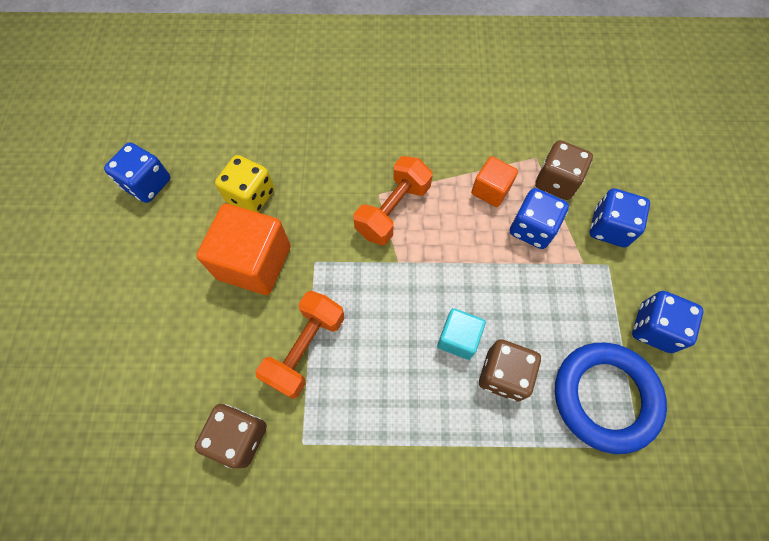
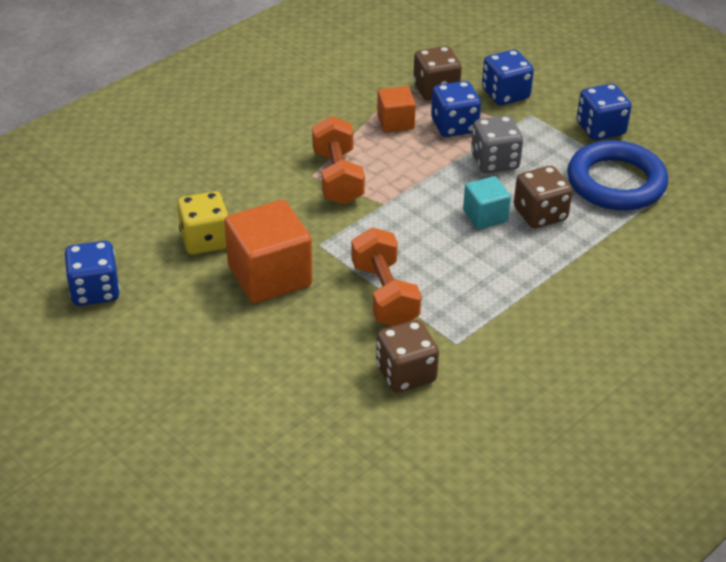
camera: 45 degrees left, 25 degrees down
(525, 290) = (494, 161): none -> grey dice

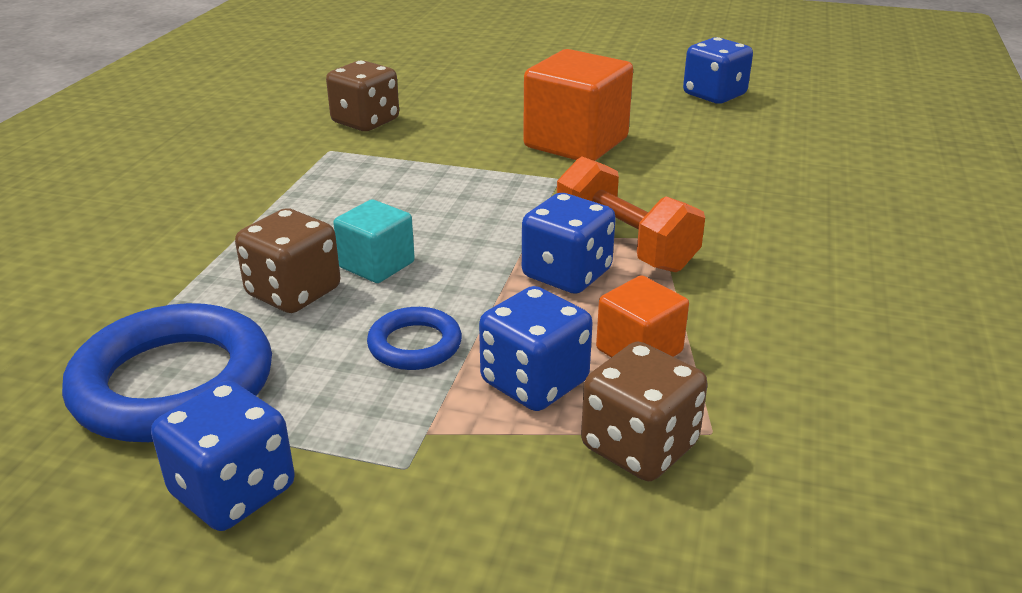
camera: 150 degrees right, 10 degrees down
(205, 240) = (681, 148): yellow dice -> none
(384, 295) = (439, 161): orange dumbbell -> none
(494, 161) = (415, 345): grey dice -> blue ring
(505, 94) = (491, 498): blue dice -> blue dice (567, 274)

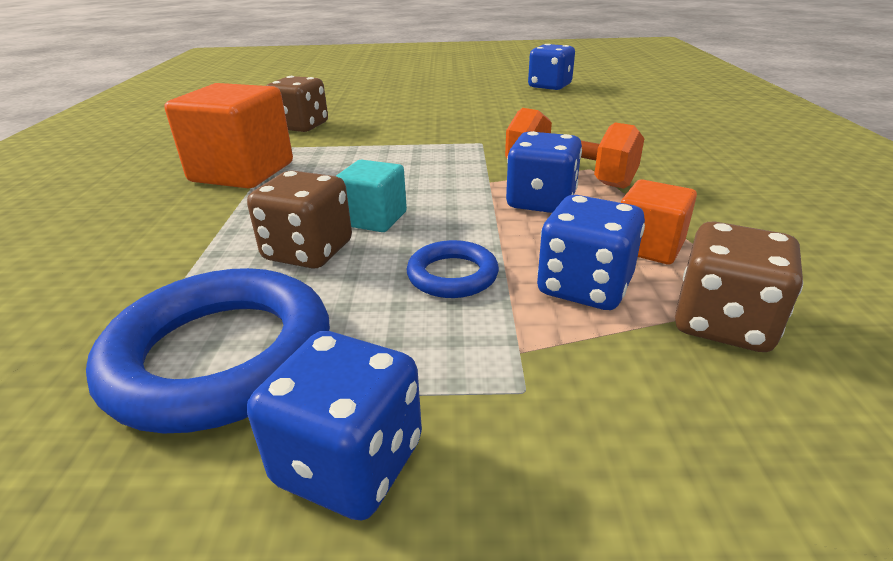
camera: 15 degrees left, 0 degrees up
(576, 143) = (476, 121): orange cube -> orange cube (242, 172)

